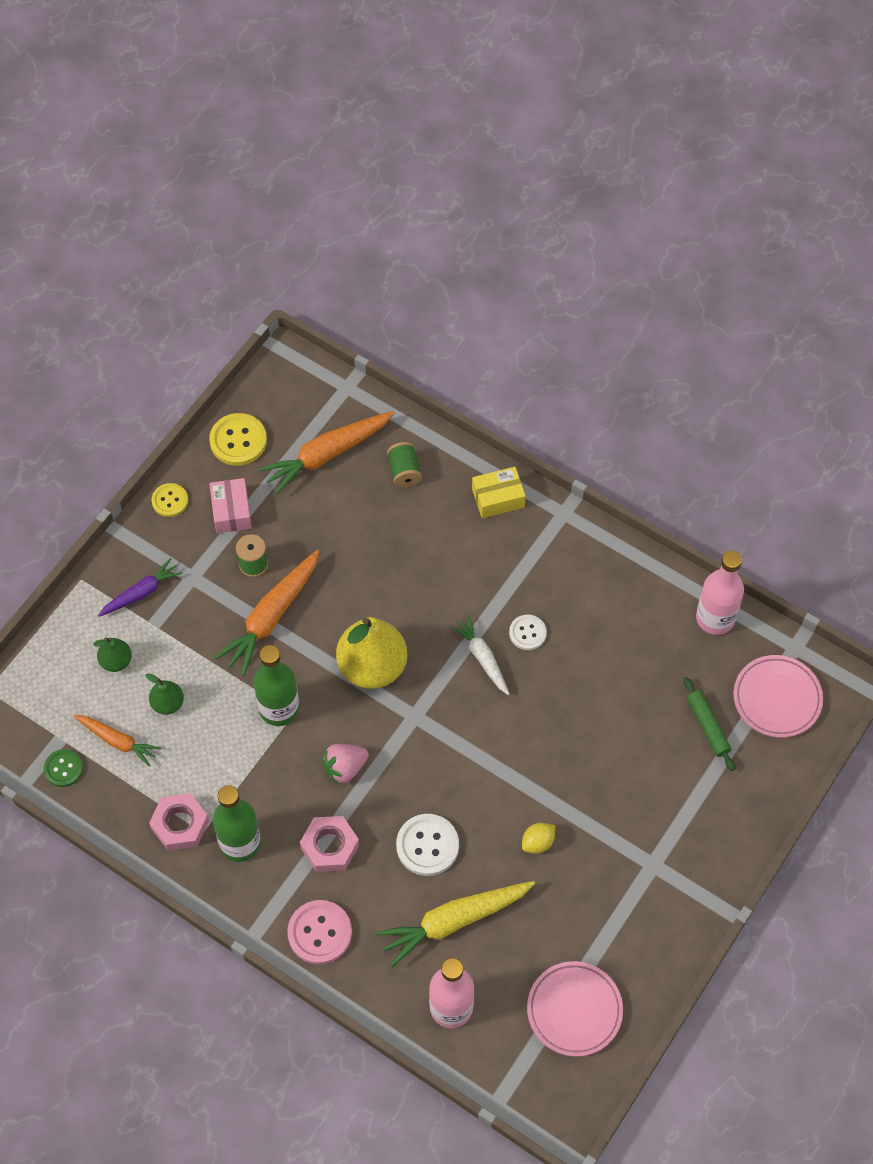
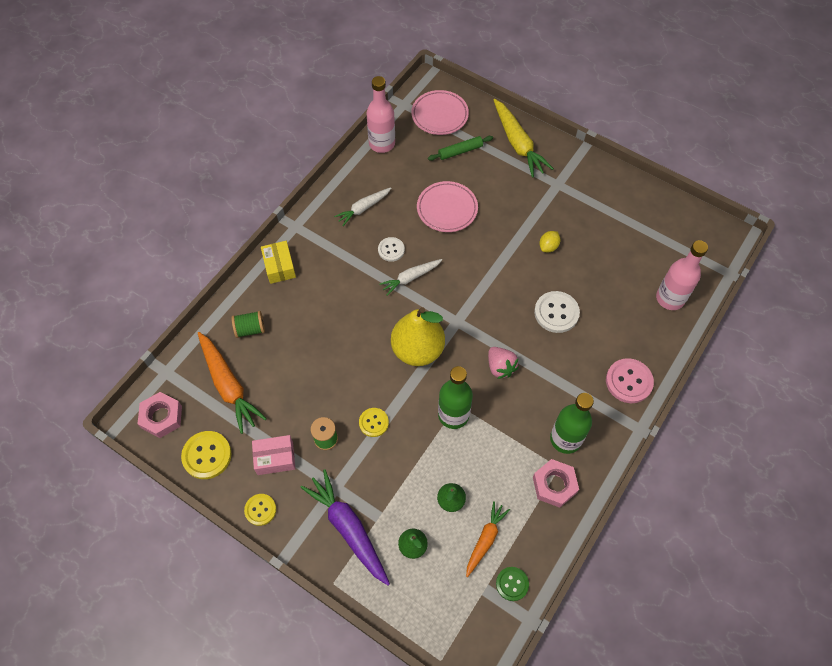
camera: 90 degrees left, 0 degrees up
(141, 593) = (349, 529): purple carrot -> purple carrot, size x1.65
(272, 616) = (373, 423): orange carrot -> yellow button
(330, 846) = (562, 376): pink nut -> pink nut (162, 417)
(454, 921) = (609, 296): yellow carrot -> yellow carrot (517, 143)
(538, 842) = (548, 247): yellow lemon -> yellow lemon turned 75 degrees clockwise
(574, 1010) = (660, 229): pink plate -> pink plate (447, 209)
(597, 597) = (363, 208): none -> white carrot

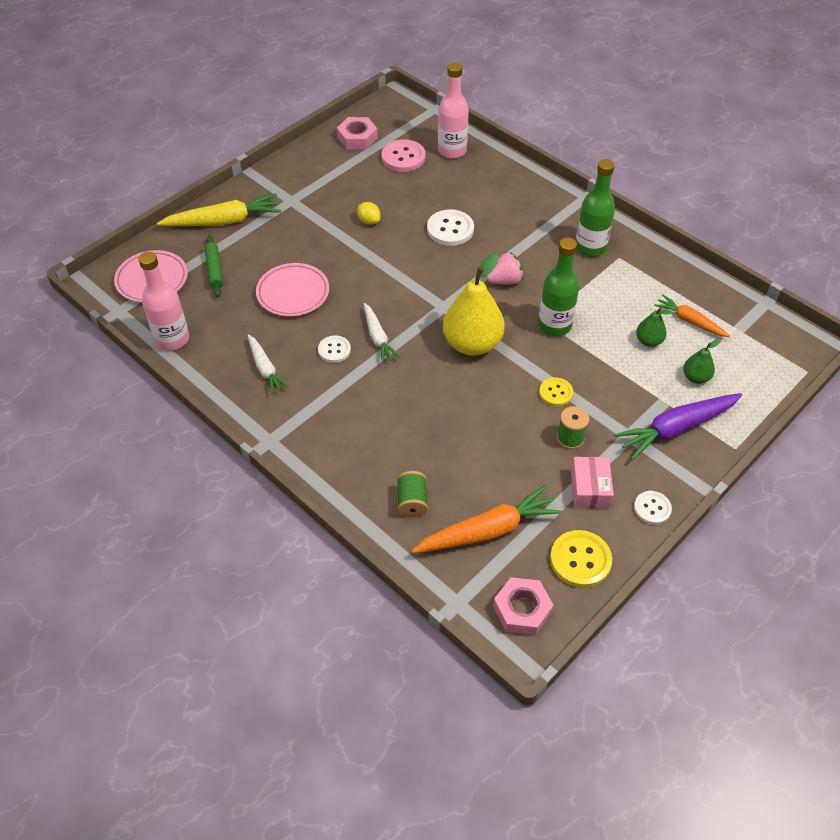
camera: 80 degrees left, 10 degrees down
(260, 510) = (652, 508): yellow button -> white button
(279, 267) = (327, 463): yellow box -> none
(512, 584) = (733, 309): green button -> none
(554, 485) = (636, 263): pink nut -> pink nut (357, 138)
(629, 381) = (535, 194): pink button -> pink button (403, 157)

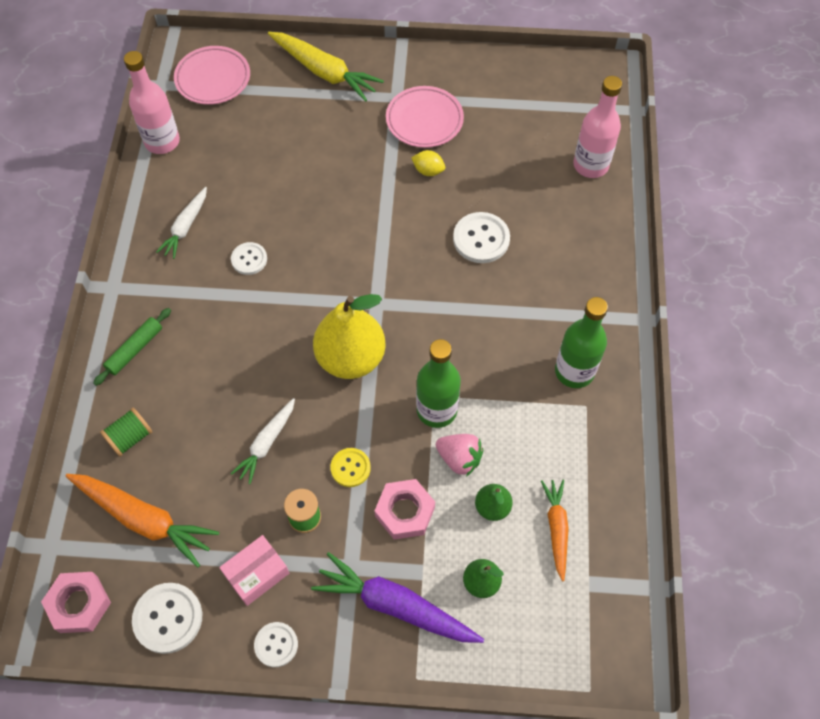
camera: 50 degrees right, 10 degrees up
(214, 270) = (262, 109): green rolling pin -> green rolling pin (135, 349)
(293, 293) = (287, 182): pink plate -> pink plate (424, 120)
(357, 138) = (528, 83): pink nut -> pink nut (405, 512)
(369, 221) = (428, 171): yellow lemon -> yellow lemon turned 75 degrees counterclockwise
(378, 337) = (292, 280): white carrot -> white carrot (267, 443)
(403, 157) = (539, 135): pink button -> none
(505, 281) = (456, 329): pink strawberry -> pink strawberry (459, 459)
(580, 560) = (168, 618): yellow button -> white button

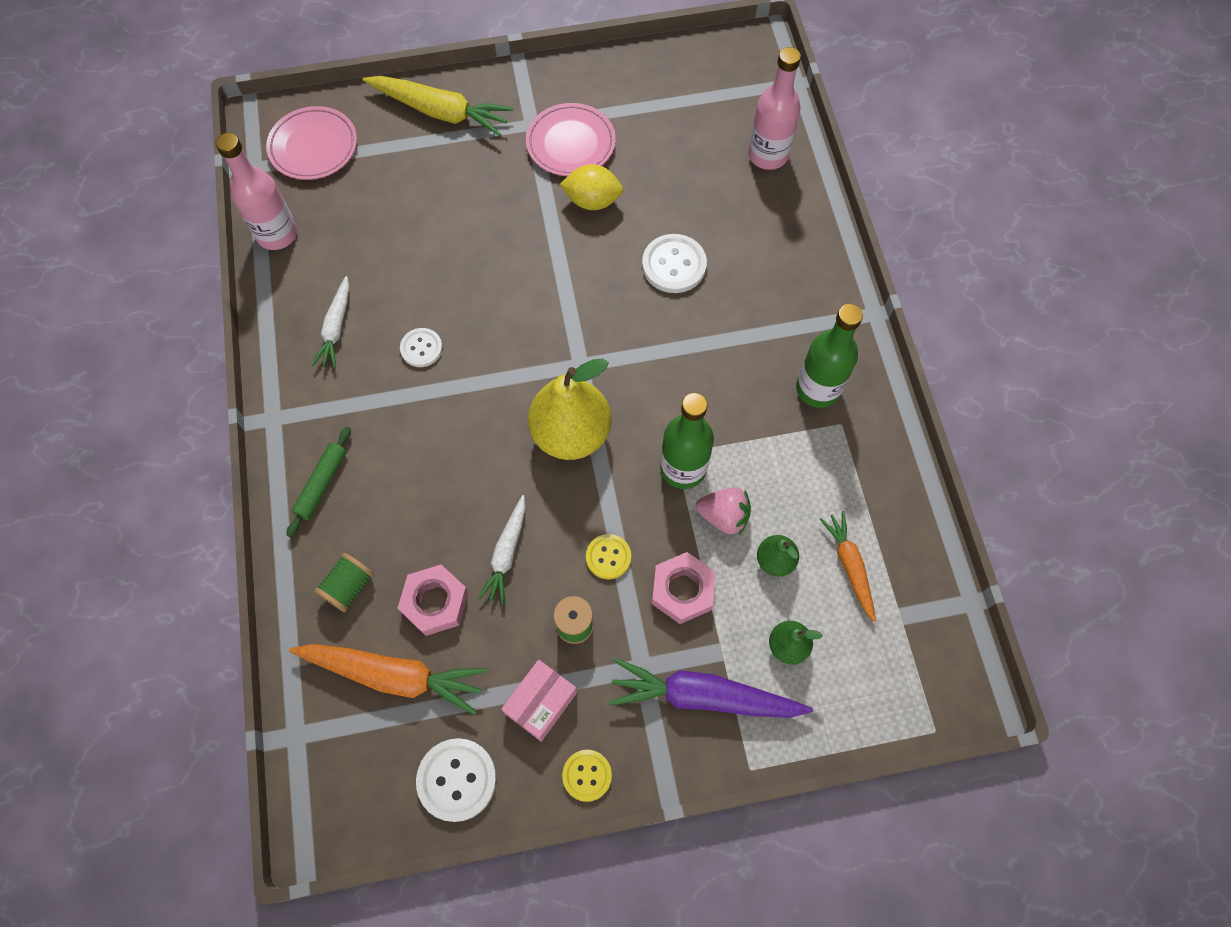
camera: 15 degrees left, 5 degrees up
(79, 604) = (350, 792): pink nut -> pink nut (435, 602)
(276, 645) = (587, 775): white button -> yellow button
(428, 171) = (592, 201): yellow lemon -> yellow lemon, size x1.51

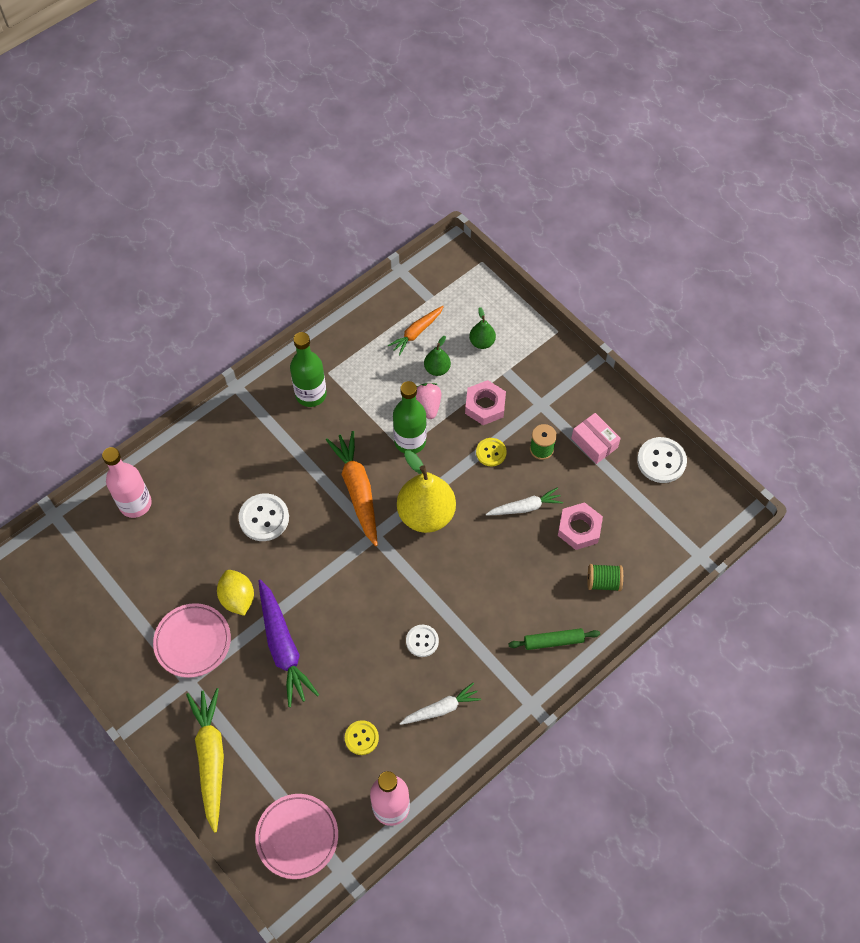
camera: 120 degrees left, 5 degrees down
(393, 675) = (633, 525): orange carrot -> orange carrot (357, 491)
(541, 702) = (594, 443): pink box -> pink box turned 45 degrees clockwise
(587, 775) = (614, 402): yellow button -> yellow button (361, 738)
(704, 696) = (536, 368): purple carrot -> purple carrot (283, 646)

